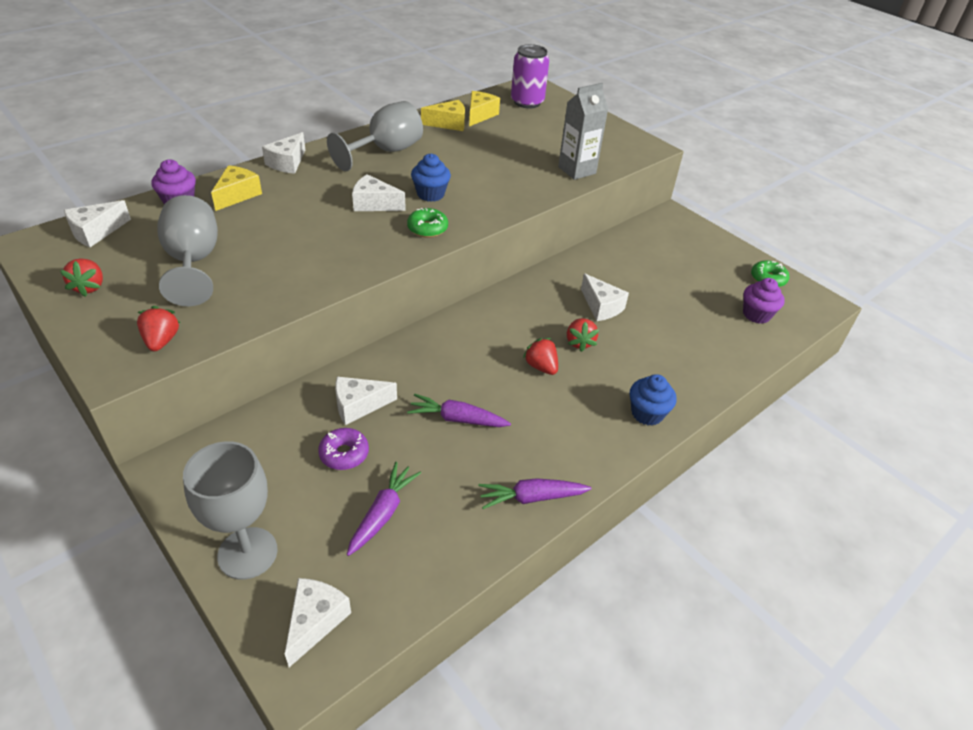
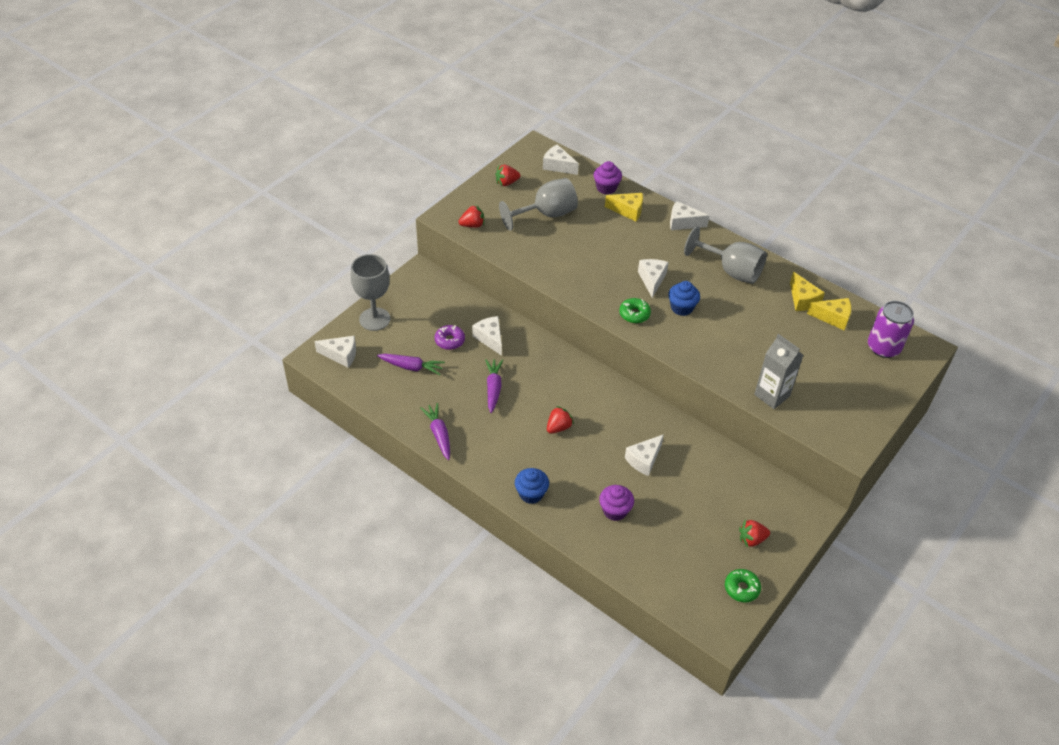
camera: 80 degrees right, 5 degrees up
(579, 342) = (594, 448): red strawberry -> red strawberry (751, 539)
(756, 314) = (681, 574): purple cupcake -> purple cupcake (615, 511)

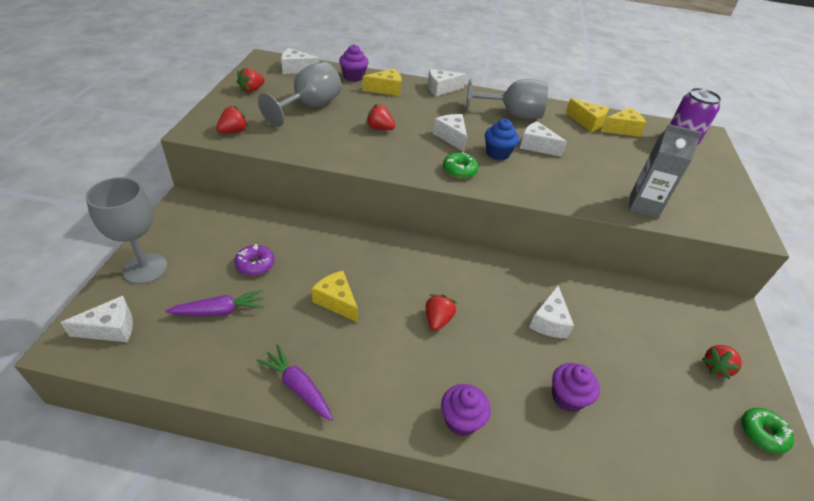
camera: 30 degrees left, 5 degrees down
(490, 338) = (302, 247): white cheese -> white cheese (536, 146)
(493, 388) = (336, 301): purple carrot -> yellow cheese
(531, 494) = (461, 420): blue cupcake -> purple cupcake
(594, 253) = (380, 128): none -> red strawberry

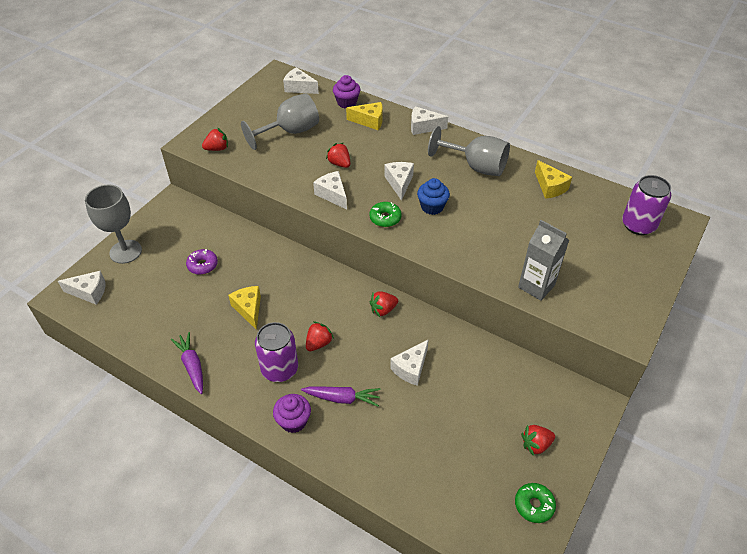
camera: 25 degrees right, 5 degrees up
(220, 311) = (163, 296): purple carrot -> purple carrot (342, 398)
(251, 90) = (250, 107): red strawberry -> red strawberry (383, 310)
(410, 361) = (279, 369): none -> purple can
(536, 146) = (476, 205): white cheese -> white cheese (332, 194)
(567, 397) = (385, 430): purple cupcake -> none
(622, 129) = (583, 201): yellow cheese -> none

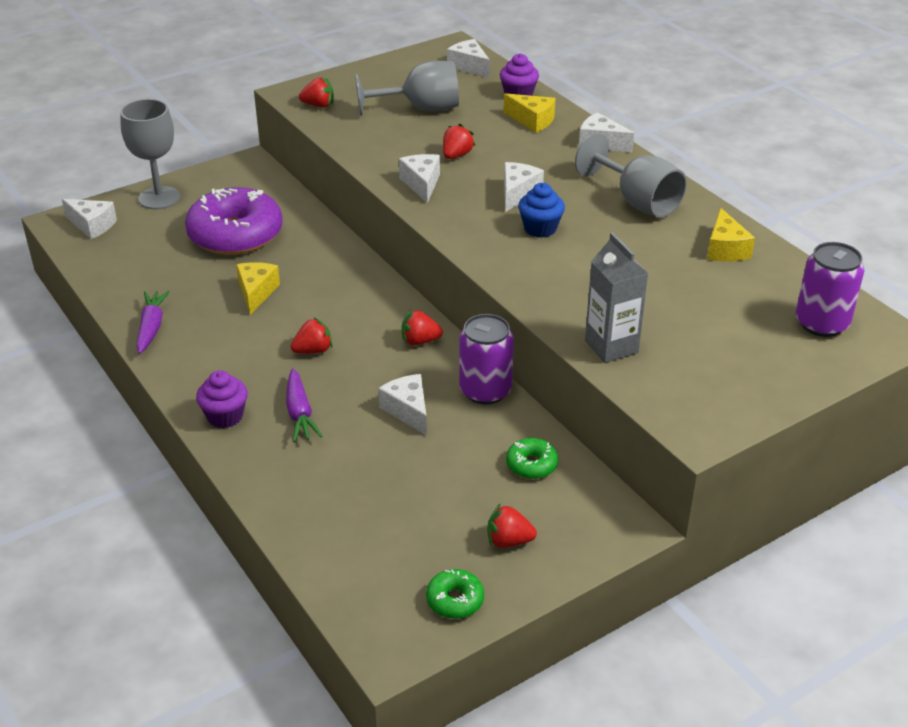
camera: 25 degrees right, 10 degrees down
(202, 265) = (235, 235): purple donut -> purple donut, size x2.30
(279, 369) = (248, 361): purple can -> purple can (485, 390)
(339, 164) = (456, 155): red strawberry -> red strawberry turned 45 degrees clockwise
(342, 398) = (300, 413): purple carrot -> purple carrot turned 45 degrees clockwise
(385, 218) = (468, 224): green donut -> green donut (531, 465)
(411, 368) = (408, 410): white cheese -> white cheese turned 90 degrees clockwise

